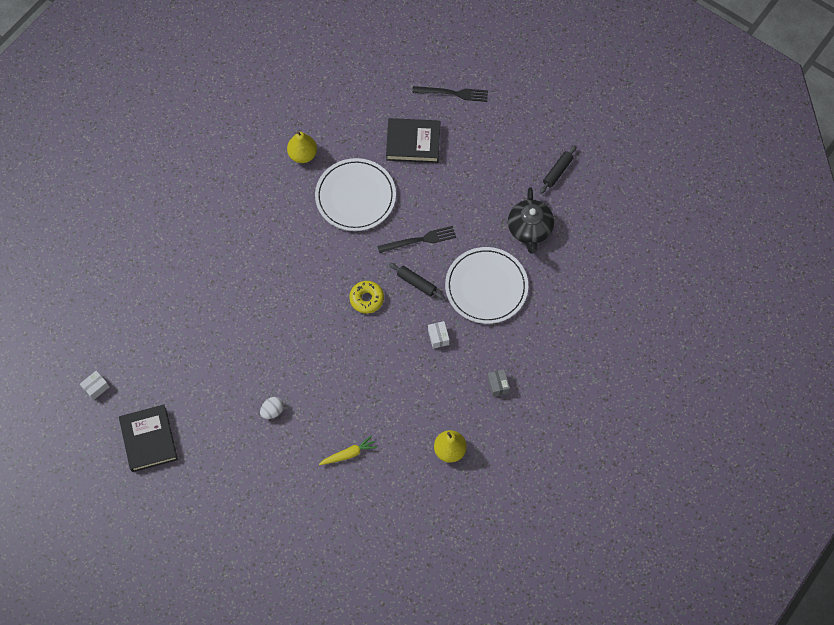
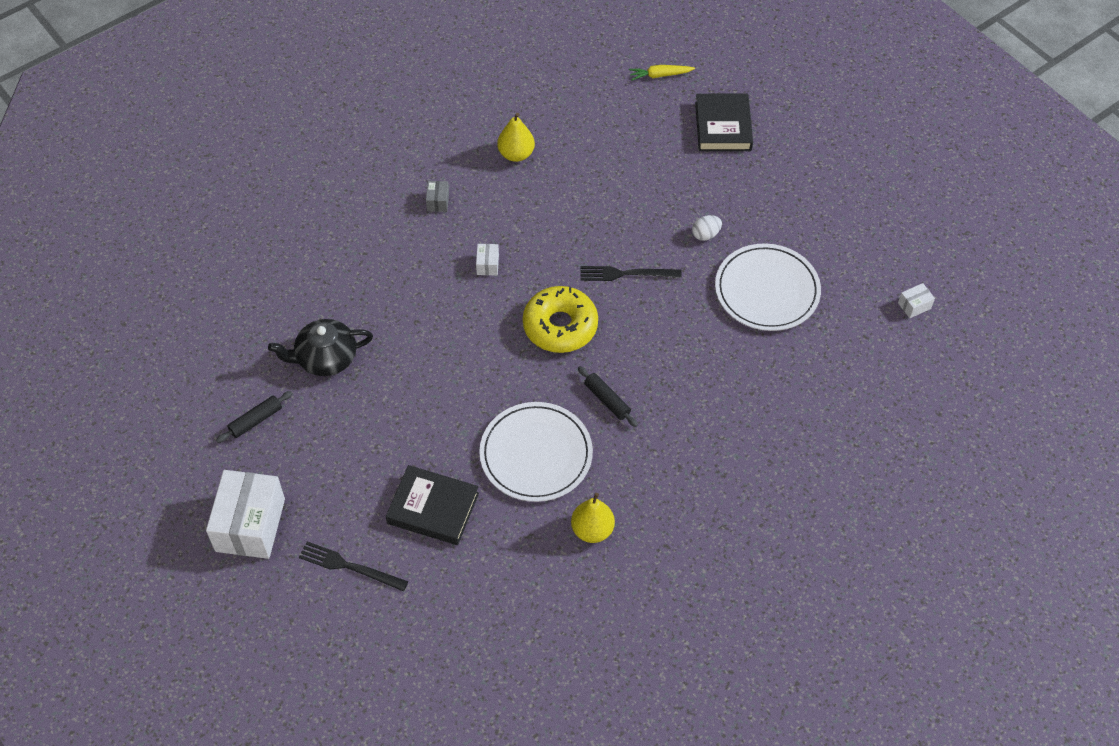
camera: 165 degrees left, 10 degrees down
(149, 439) = (855, 238): black book -> black book (723, 126)
(348, 454) = (629, 175): yellow carrot -> yellow carrot (660, 75)
(366, 299) = (560, 326): yellow donut -> yellow donut, size x1.69
(416, 283) = (492, 329): black rolling pin -> black rolling pin (607, 400)
(419, 240) = (470, 379): black fork -> black fork (626, 274)
(486, 287) = (408, 305): white plate -> white plate (767, 290)
(528, 103) = (250, 525): none -> white box
(529, 229) = (325, 358): black teapot -> black teapot turned 120 degrees counterclockwise

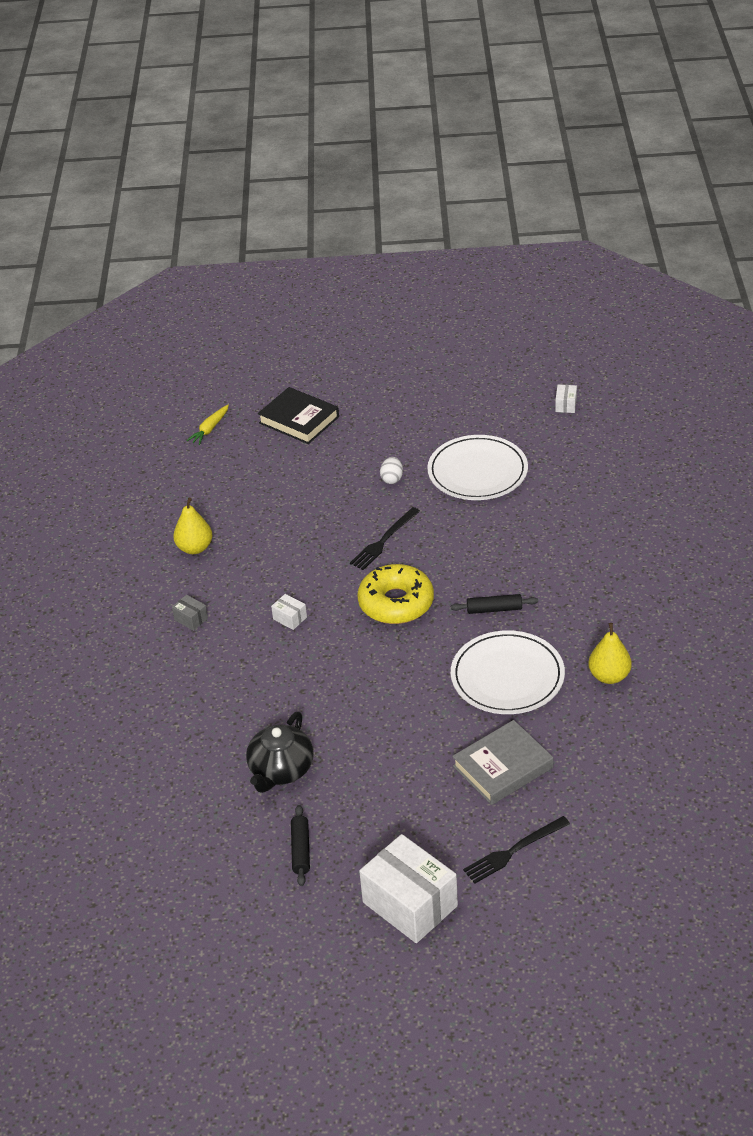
camera: 50 degrees left, 15 degrees down
(433, 508) = (503, 767): black book -> grey book

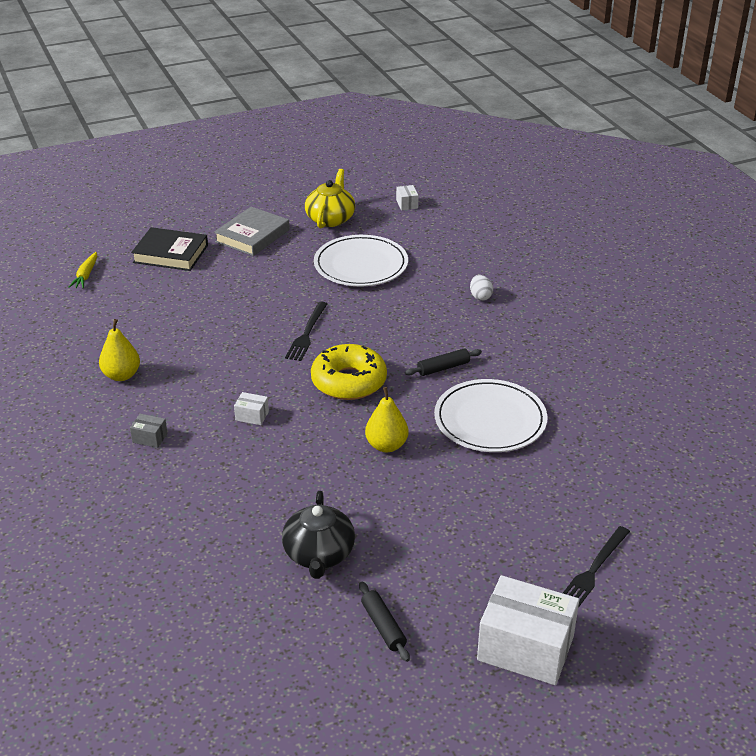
camera: 25 degrees left, 5 degrees down
(392, 479) = (286, 284): white egg -> white egg (480, 296)
(476, 408) = (330, 219): none -> yellow teapot
(503, 767) = (535, 497): grey book -> grey book (252, 236)
(609, 676) = (580, 399): yellow pear -> yellow pear (386, 445)

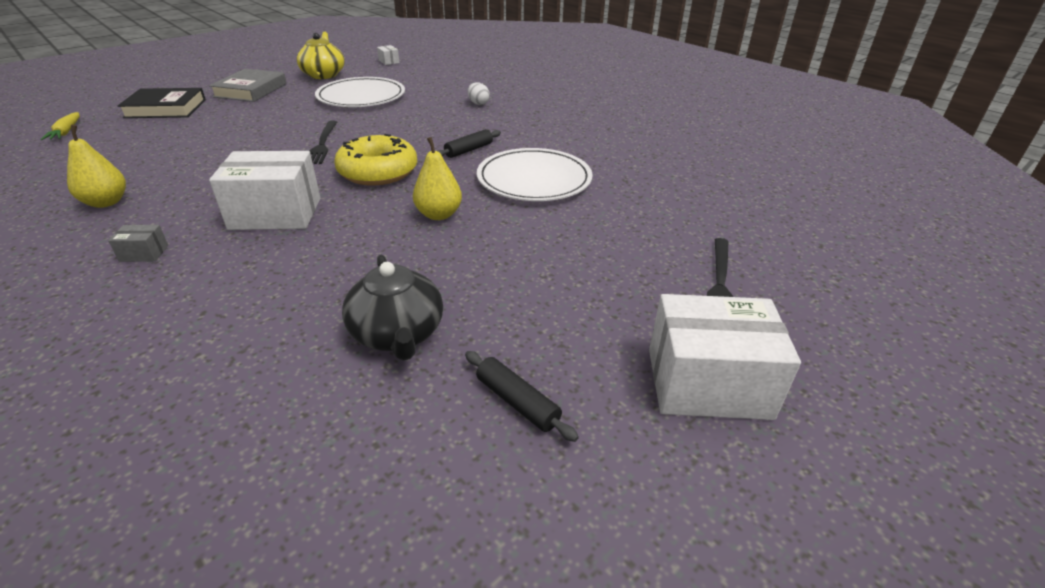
camera: 20 degrees left, 0 degrees up
(252, 416) = (276, 213): white box -> white box, size x2.38

